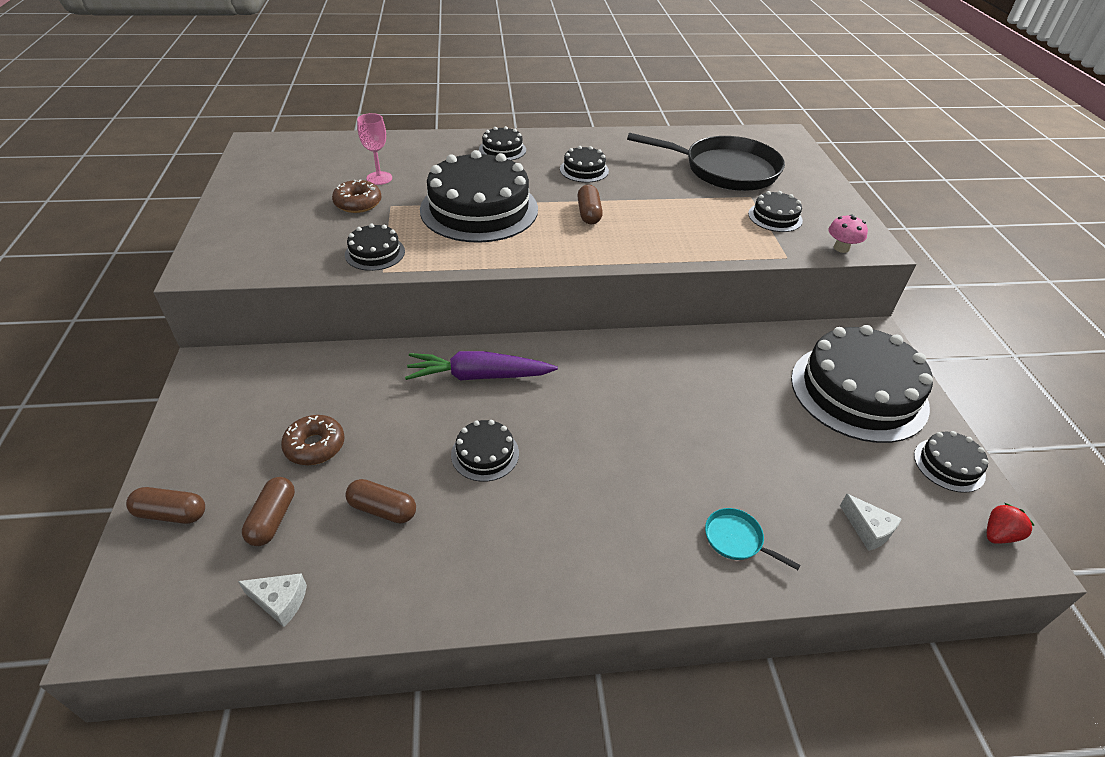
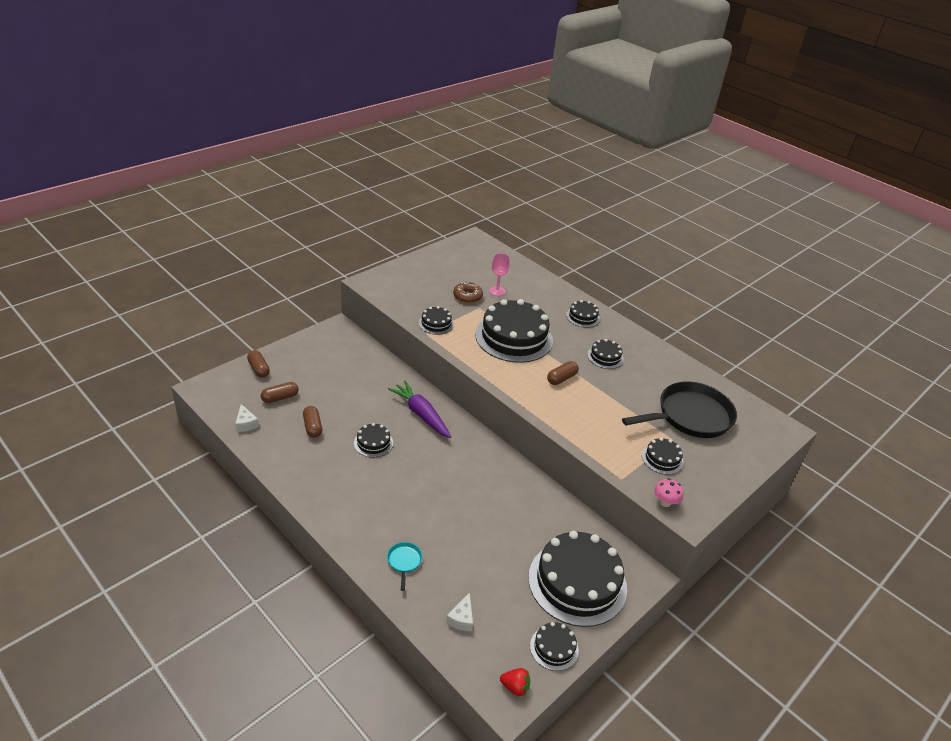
camera: 50 degrees right, 5 degrees down
(315, 446) = (327, 386): brown donut -> none
(725, 170) = (690, 416): black pan -> black pan turned 90 degrees counterclockwise

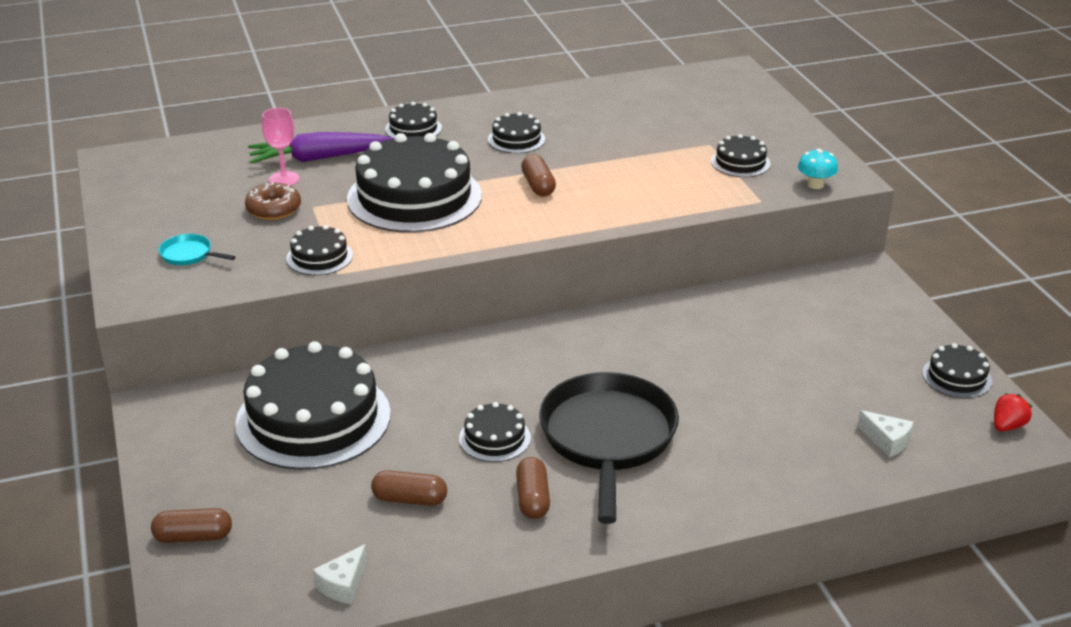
camera: 60 degrees left, 5 degrees down
(246, 424) = (343, 584): white cheese -> white cheese turned 120 degrees clockwise
(280, 398) = (301, 524): brown capsule -> brown capsule (532, 499)
(404, 562) = (765, 468): turquoise pan -> turquoise pan (189, 255)
(421, 414) = (460, 371): purple carrot -> purple carrot (319, 158)
(577, 582) = (860, 327): black cake -> black cake (313, 418)
(665, 502) = (815, 185): pink mushroom -> turquoise mushroom
(690, 416) = (675, 119): black pan -> black pan (608, 438)

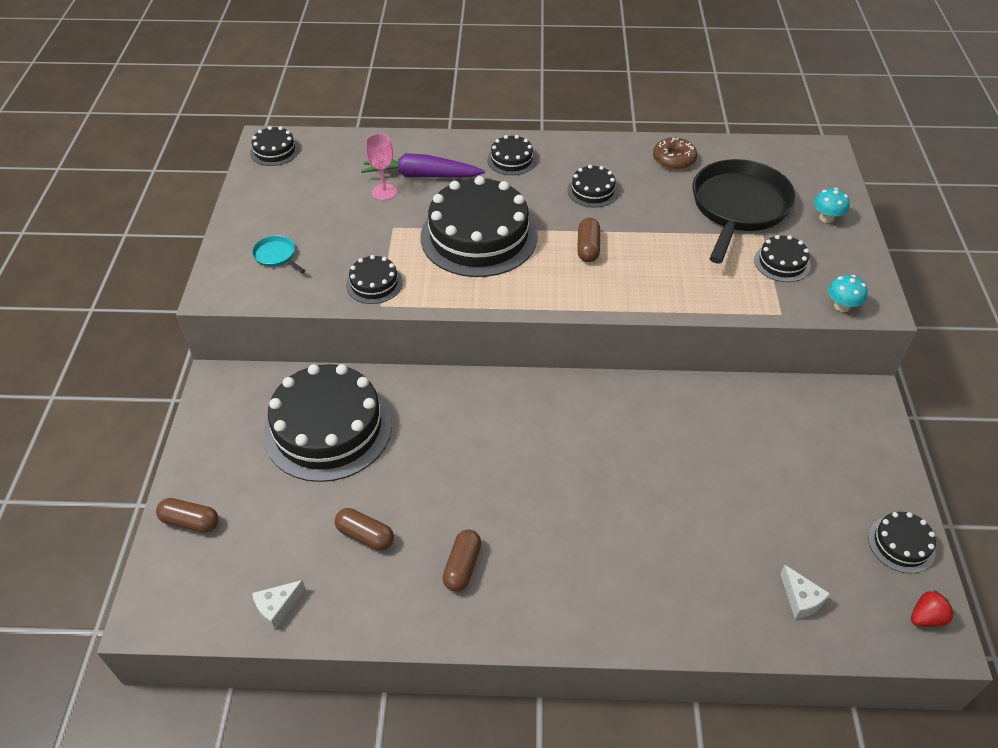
camera: 20 degrees right, 15 degrees up
(274, 209) = (362, 223): brown donut -> brown donut (674, 159)
(494, 438) = (459, 491): black cake -> black cake (274, 151)
(608, 438) = (552, 520): black pan -> black pan (738, 207)
(764, 121) = (826, 218): none -> turquoise mushroom

